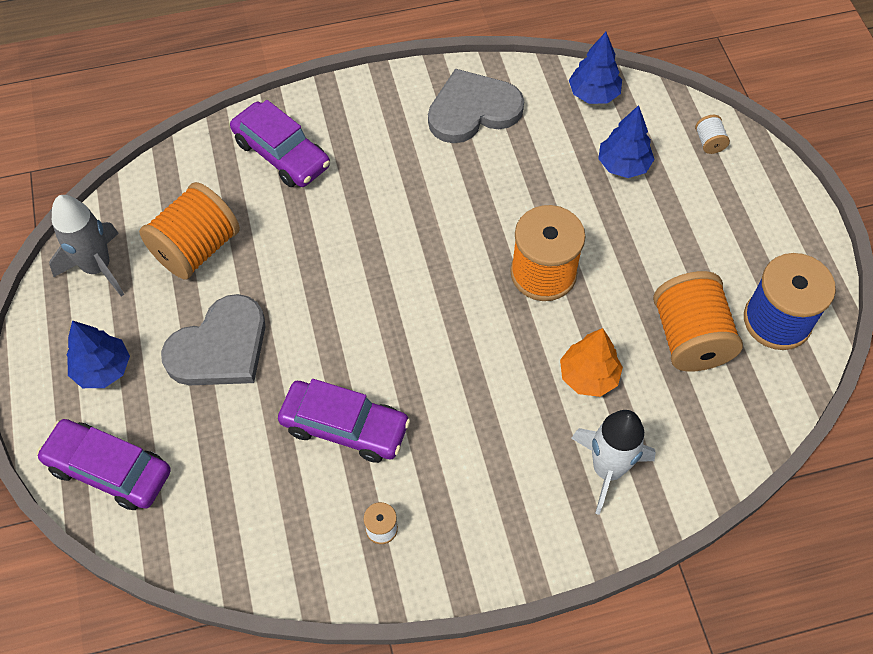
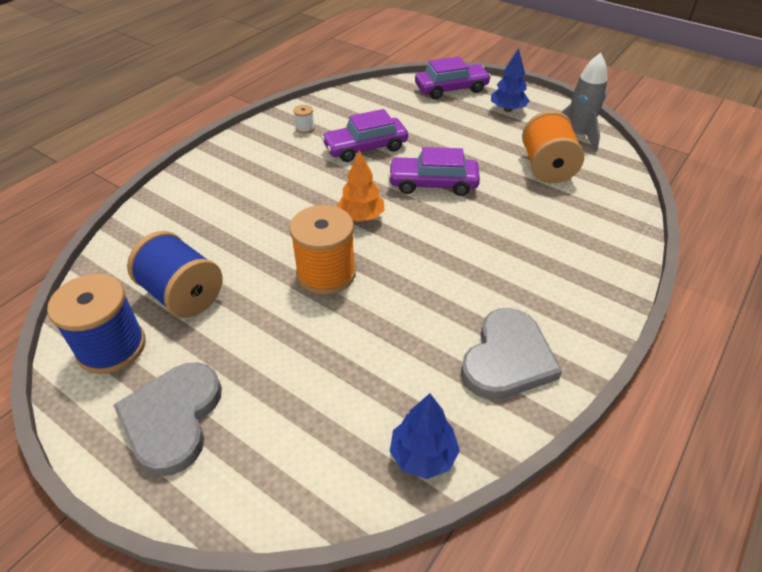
camera: 140 degrees right, 15 degrees down
(220, 347) = (469, 141): grey heart -> grey heart (172, 418)
(281, 154) = (584, 237): purple car -> purple car (433, 184)
(588, 376) = (244, 236): orange tree -> orange tree (361, 217)
(607, 469) = (198, 202): white rocket -> none
(623, 165) = (332, 397): blue tree -> none
(689, 338) = (183, 295): orange spool -> blue spool
(709, 142) = (263, 483): white spool -> none

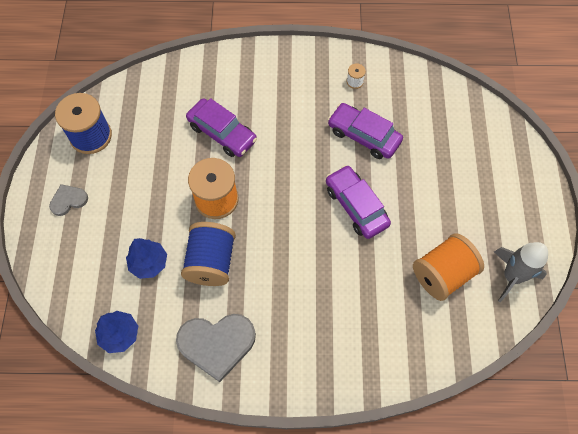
camera: 55 degrees right, 20 degrees up
(172, 418) = (68, 200): grey heart -> grey heart, size x0.53
(183, 295) = (147, 138): blue spool -> blue spool (211, 262)
(361, 217) = (284, 184): orange tree -> none
(451, 89) = (501, 143): purple car -> purple car (222, 133)
(507, 109) = (506, 203): blue tree -> blue tree (149, 263)

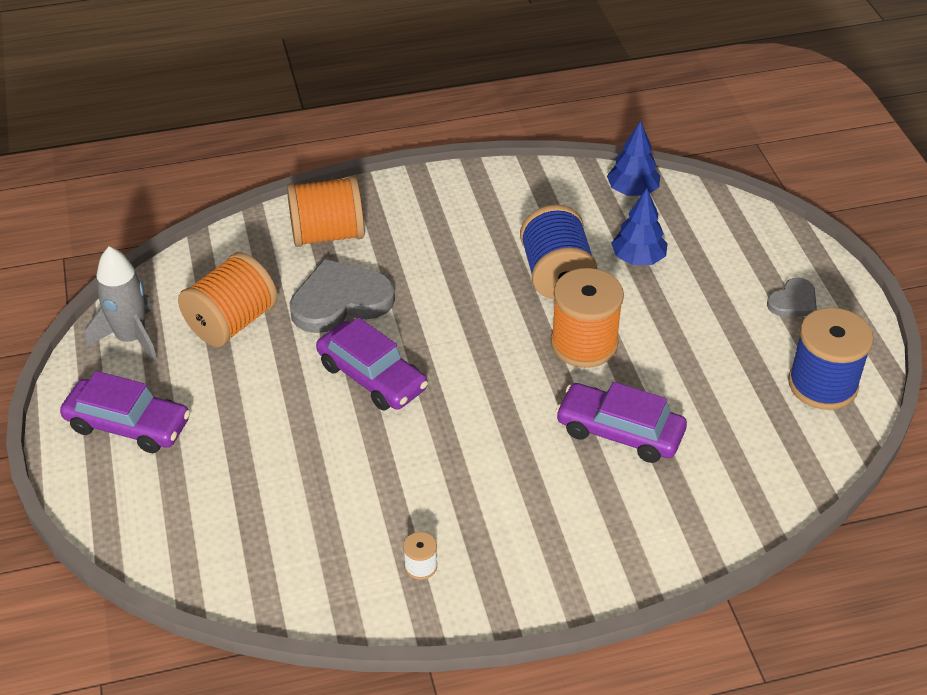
camera: 165 degrees right, 20 degrees down
(217, 344) = (511, 204): grey heart -> grey heart (340, 300)
(364, 136) = (382, 477): purple car -> purple car (128, 425)
(364, 346) = (327, 234): none -> orange spool

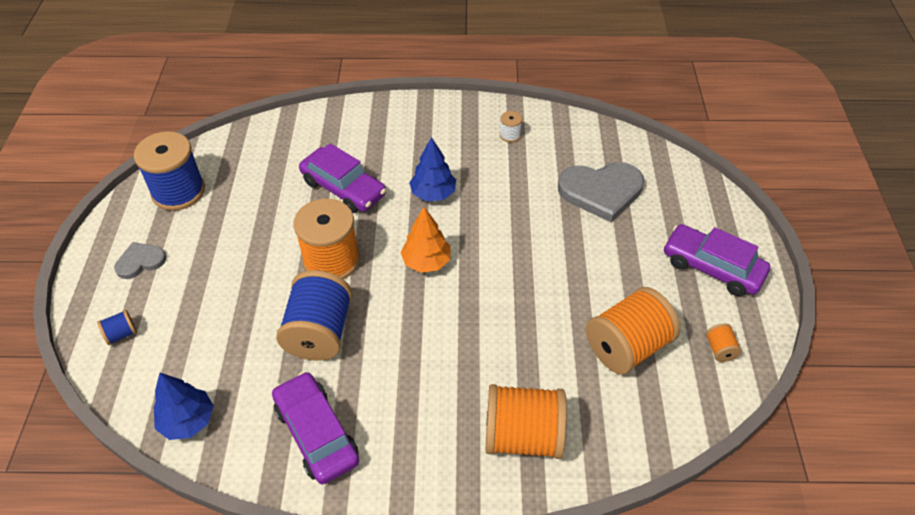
camera: 165 degrees left, 5 degrees up
(131, 339) = (720, 349): grey rocket -> orange spool
(340, 300) = (524, 349): grey heart -> grey heart (601, 191)
(372, 377) = (512, 268): purple car -> purple car (316, 433)
(474, 363) = (426, 262): none -> orange tree
(638, 259) = (236, 334): blue tree -> blue tree (433, 194)
(750, 237) = (121, 334): none -> blue spool

